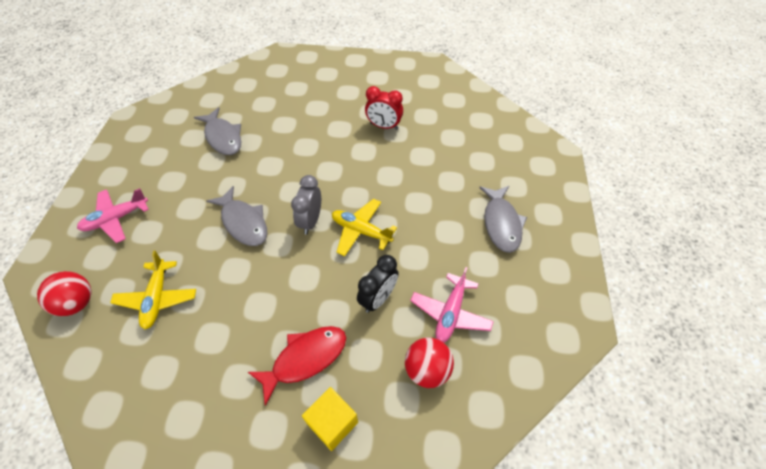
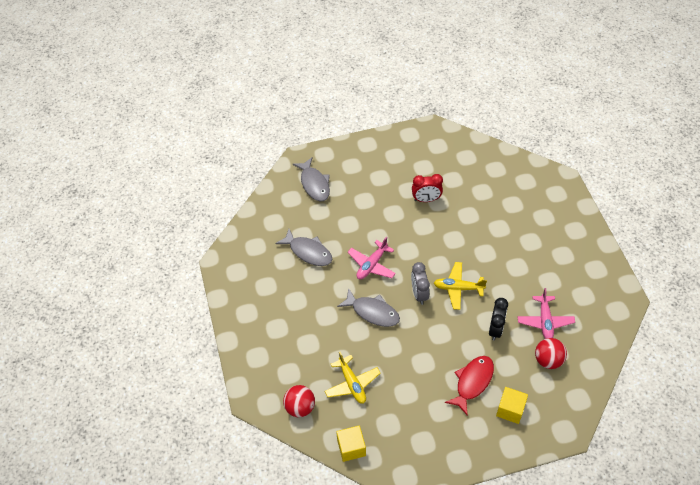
camera: 20 degrees left, 0 degrees up
(91, 384) = (351, 448): none -> yellow cube
(116, 219) = (278, 343): pink plane -> pink plane (371, 265)
(501, 223) = (548, 249): grey fish -> grey fish (314, 184)

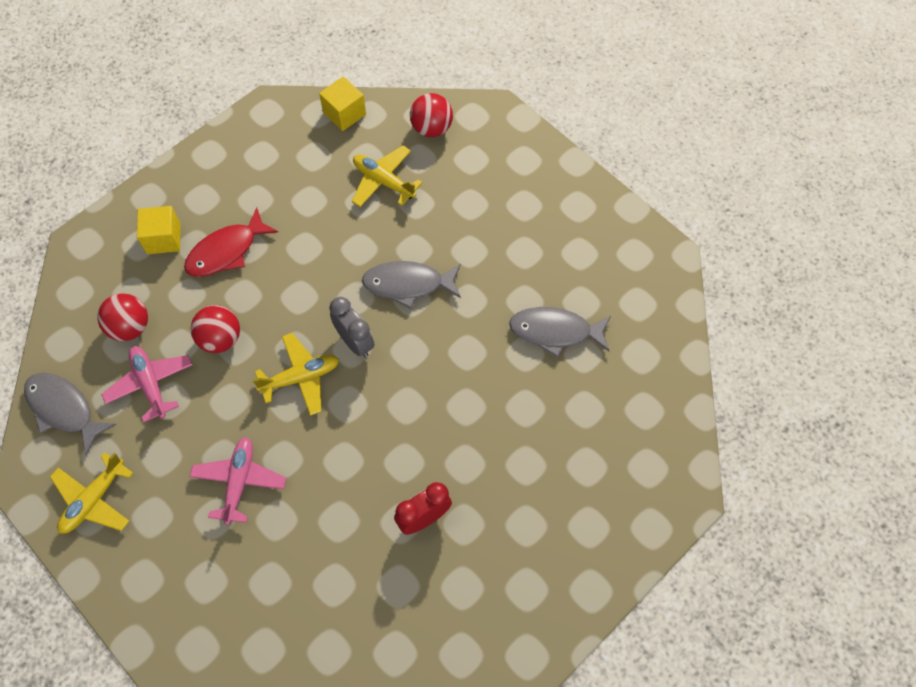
camera: 150 degrees right, 10 degrees up
(314, 184) = (626, 456): grey fish -> grey fish (64, 409)
(371, 265) = (449, 355): pink plane -> pink plane (239, 481)
(472, 382) = (226, 251): red fish -> red fish turned 45 degrees clockwise
(495, 329) = (220, 339): black clock -> red ball
(592, 275) = (94, 500): none -> yellow plane

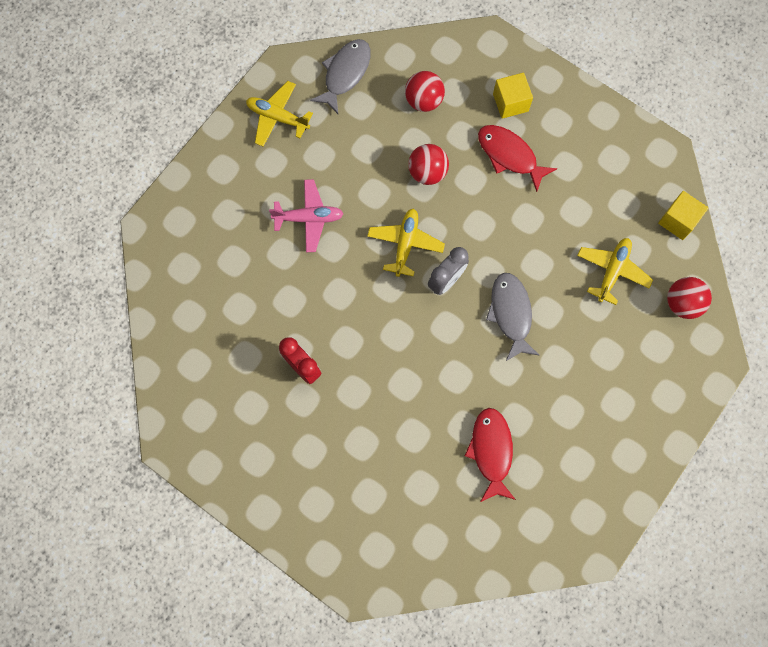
camera: 80 degrees right, 10 degrees up
(150, 384) = (377, 130): pink plane -> none
(301, 377) = (405, 244): yellow plane -> yellow plane turned 135 degrees counterclockwise
(555, 331) = (491, 451): grey fish -> red fish

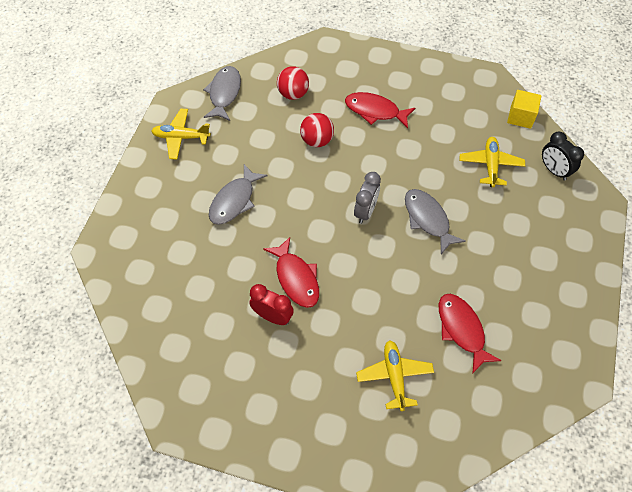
camera: 20 degrees left, 15 degrees down
(309, 218) = (234, 201): pink plane -> grey fish
(342, 333) = (296, 278): none -> red fish
(405, 244) = (321, 195): yellow plane -> yellow plane (394, 376)
(510, 102) = (359, 77): yellow cube -> none
(682, 303) = (554, 170): red ball -> black clock

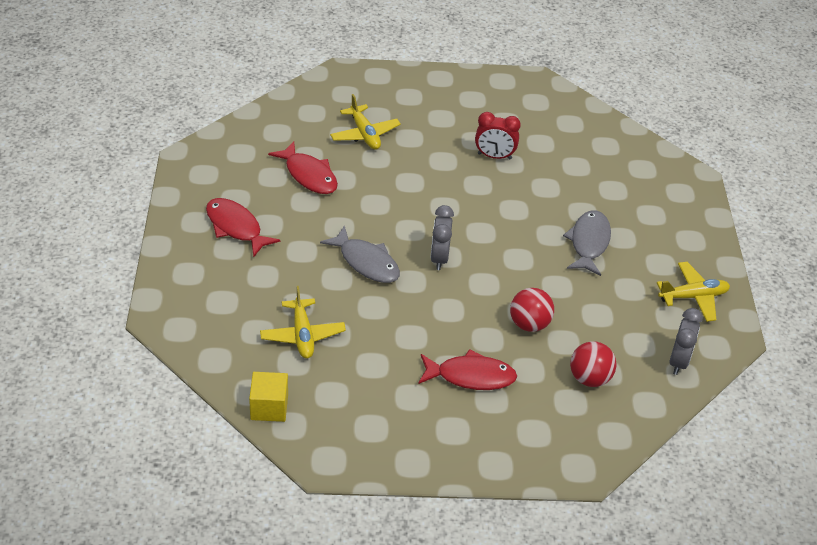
camera: 160 degrees right, 15 degrees down
(224, 93) = (679, 361): grey fish -> grey clock
(296, 278) = (487, 187): red fish -> red fish (236, 227)
(554, 170) = (220, 343): black clock -> none

